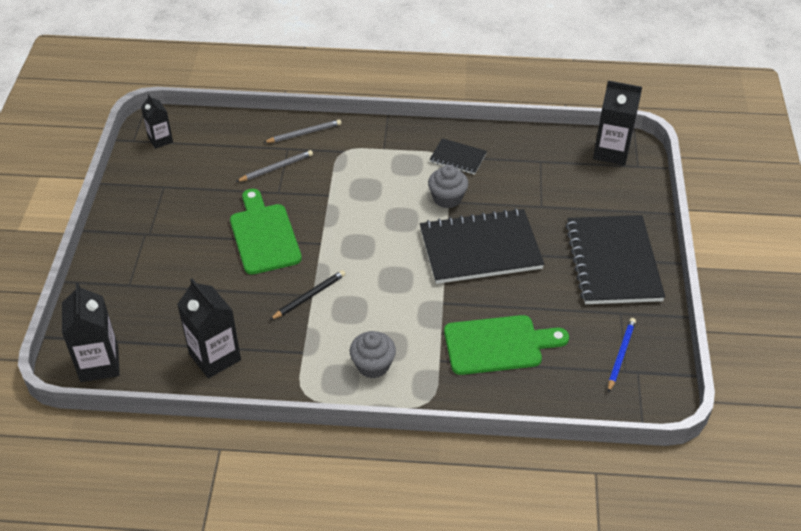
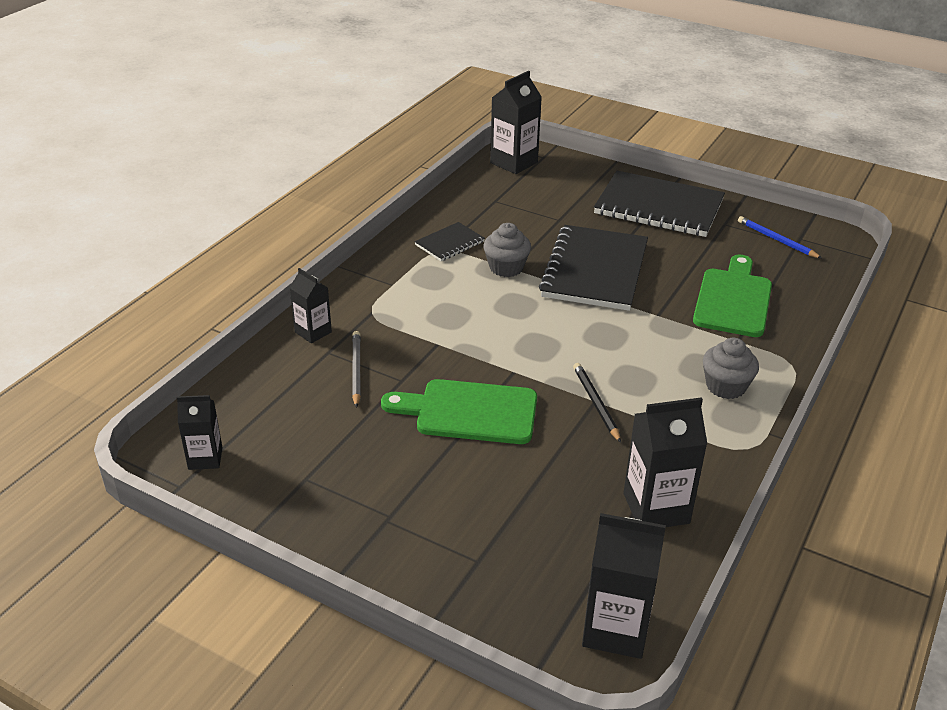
camera: 65 degrees left, 10 degrees down
(304, 133) = (313, 332): grey pencil -> black carton

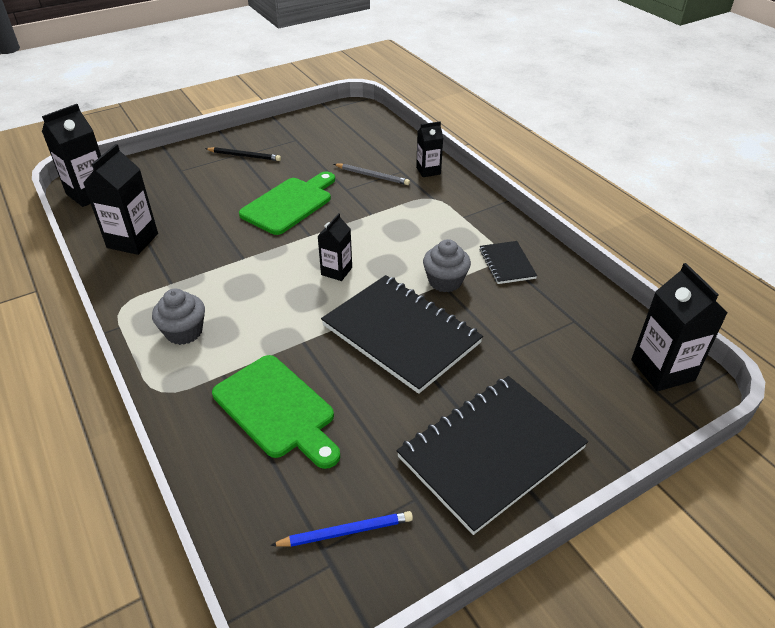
camera: 120 degrees right, 5 degrees up
(205, 458) = (342, 117): black carton -> black carton (336, 271)
(595, 403) = (240, 257): black pencil -> black pencil (244, 156)

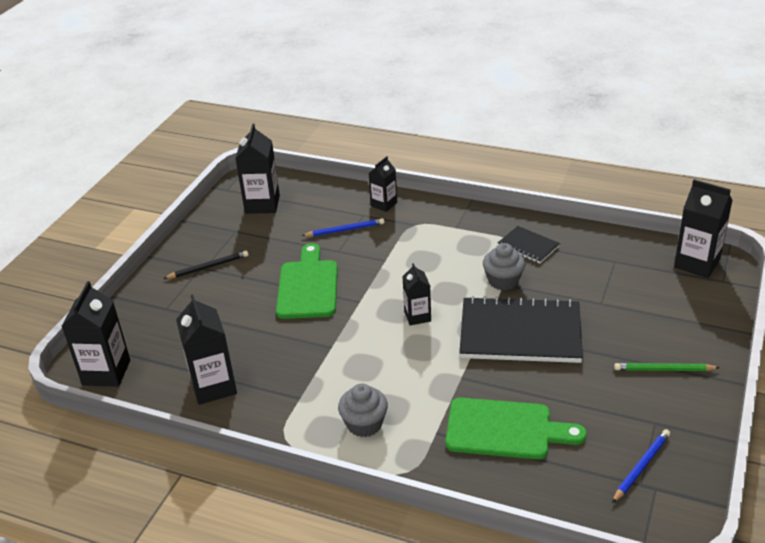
camera: 35 degrees left, 5 degrees down
(339, 129) = (262, 204): none -> black carton
(372, 176) = (345, 230): grey pencil -> blue pencil
(491, 453) = (664, 370): black notebook -> green pencil

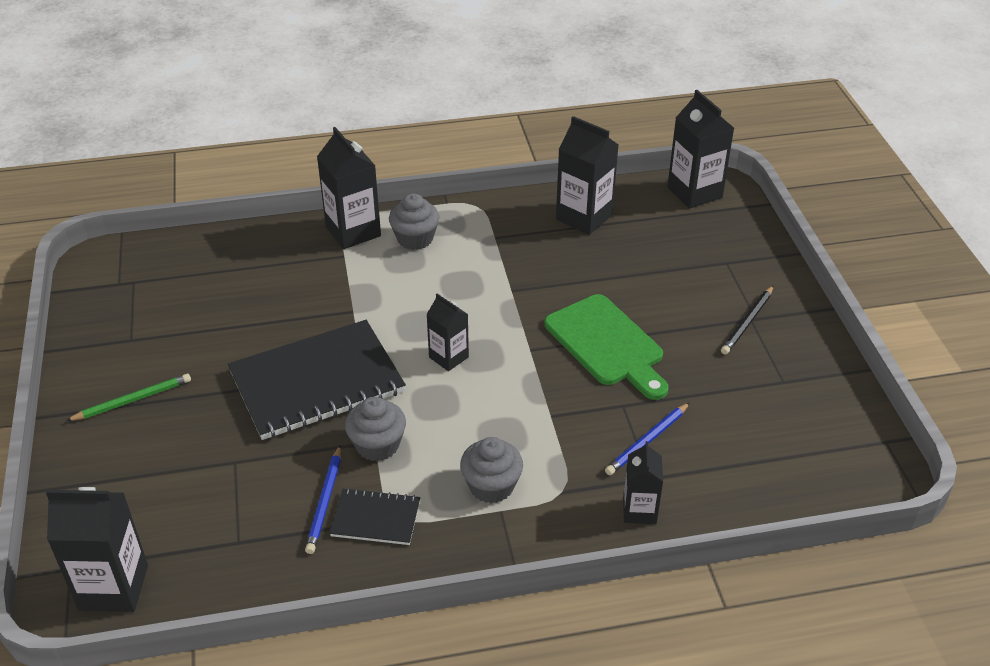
camera: 145 degrees right, 5 degrees up
(262, 204) = (804, 437): black carton -> black carton (353, 231)
(451, 239) = (491, 486): none -> grey cupcake
(505, 429) = (280, 280): green cutting board -> none
(641, 467) = (136, 295): blue pencil -> blue pencil (325, 501)

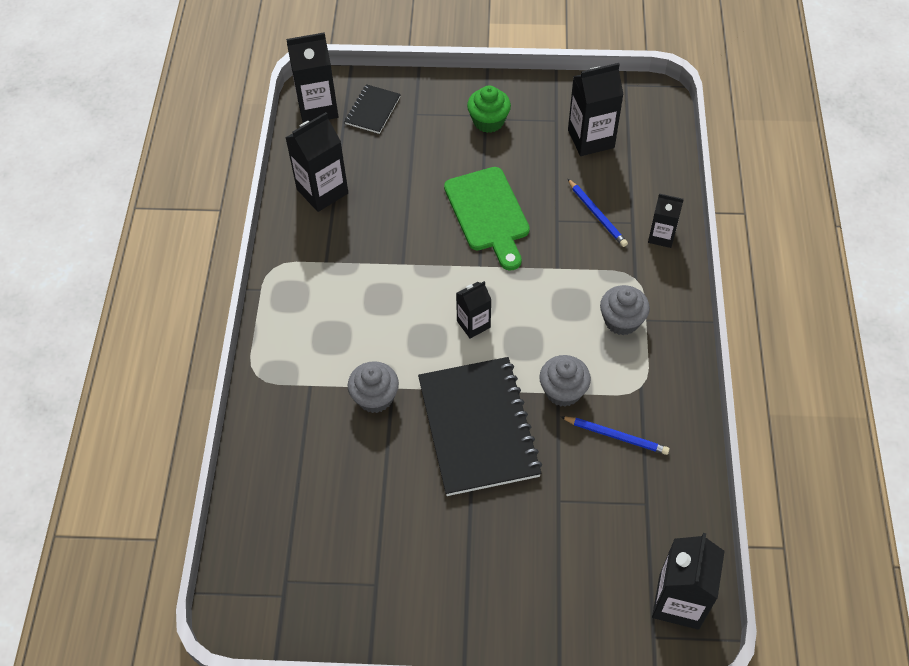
camera: 75 degrees left, 15 degrees up
(132, 400) = (462, 584): green pencil -> none
(353, 231) = (276, 373): black carton -> black carton (591, 139)
(375, 518) = (640, 403): black notebook -> black notebook (373, 110)
(415, 239) = (306, 323): grey cupcake -> grey cupcake (375, 397)
(607, 344) = (488, 214): green cutting board -> green cutting board turned 90 degrees clockwise
(748, 322) = (488, 121): black pencil -> green cupcake

